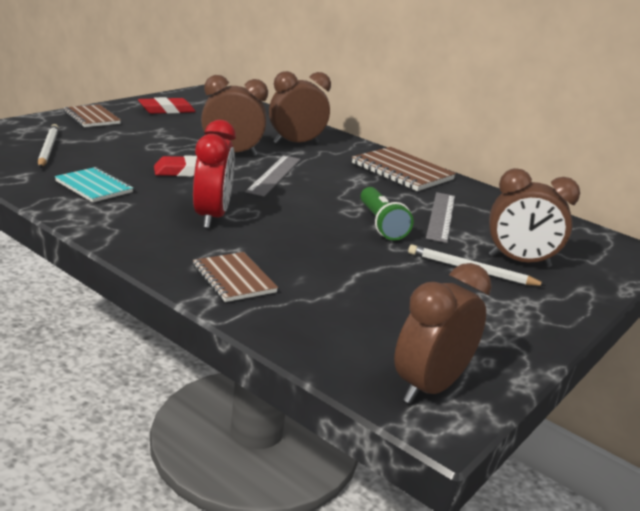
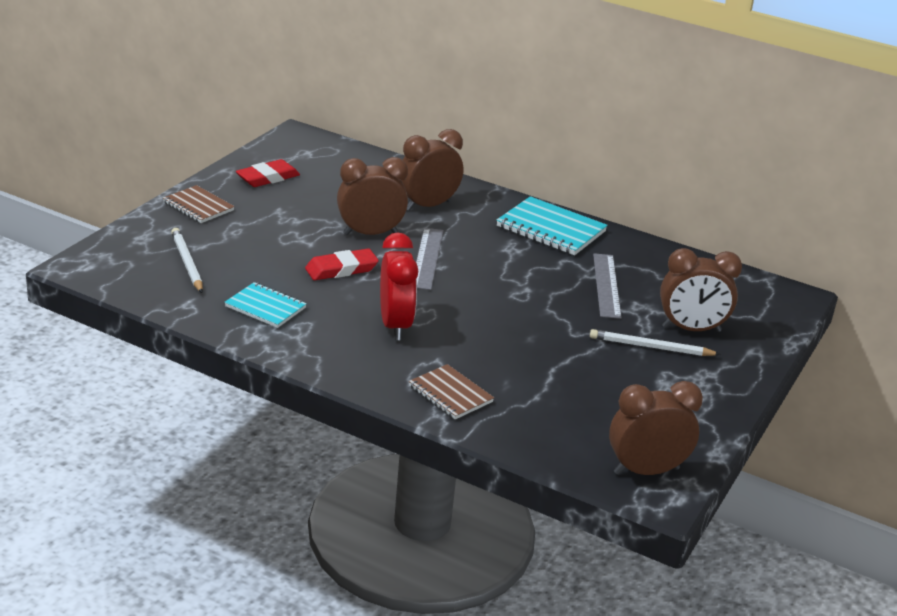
camera: 10 degrees left, 5 degrees up
(381, 224) = (553, 306): green flashlight -> none
(402, 172) = (551, 229): brown notebook -> turquoise notebook
(429, 387) = (646, 471): brown clock -> brown clock turned 45 degrees clockwise

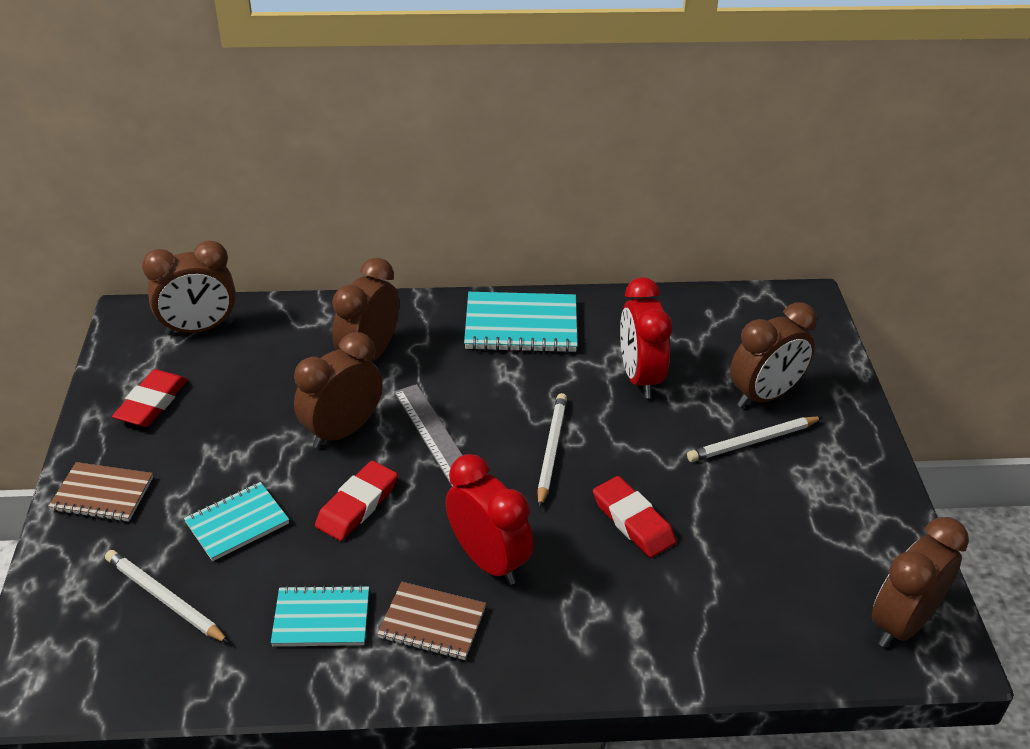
camera: 30 degrees left, 10 degrees up
(261, 248) = (237, 523): none -> turquoise notebook
(333, 154) = (199, 329): none -> brown clock
(450, 394) = (633, 632): brown notebook -> brown notebook (432, 623)
(497, 295) = (551, 450): none -> white pencil
(513, 348) = (633, 521): none -> red eraser
(606, 285) = (639, 377): grey ruler -> red clock

